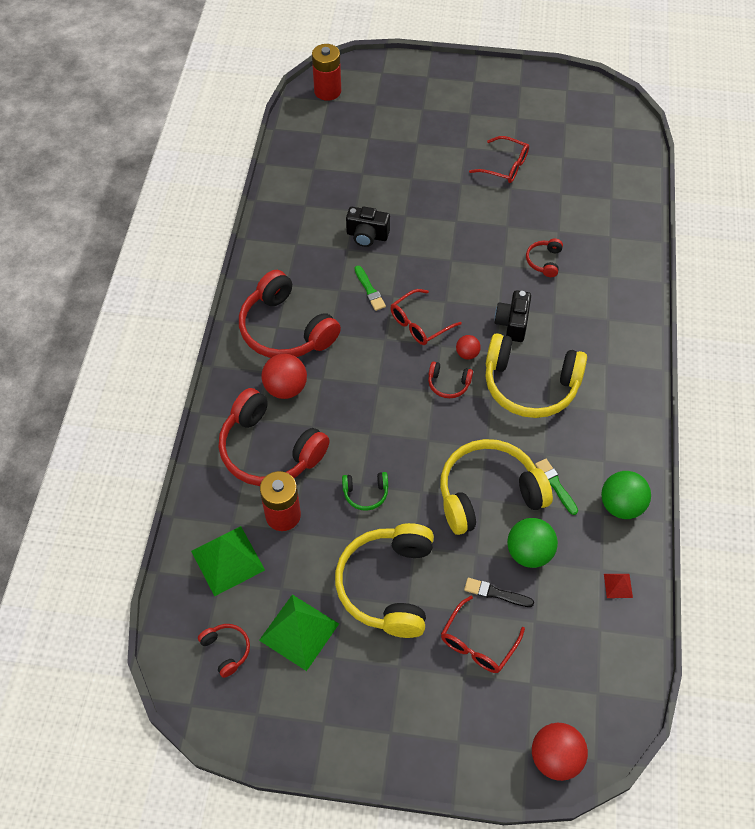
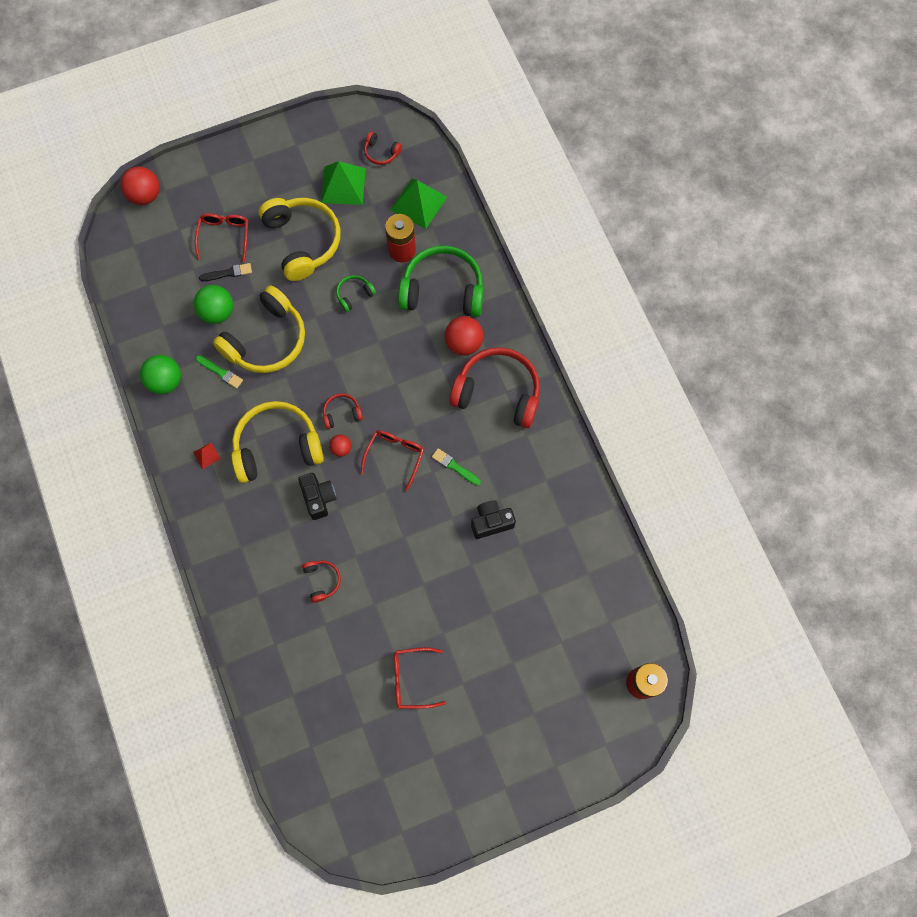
camera: 150 degrees right, 15 degrees up
(269, 450) = (442, 290): red headphones -> green headphones
(618, 585) = (146, 321): red pyramid -> red pyramid (206, 455)

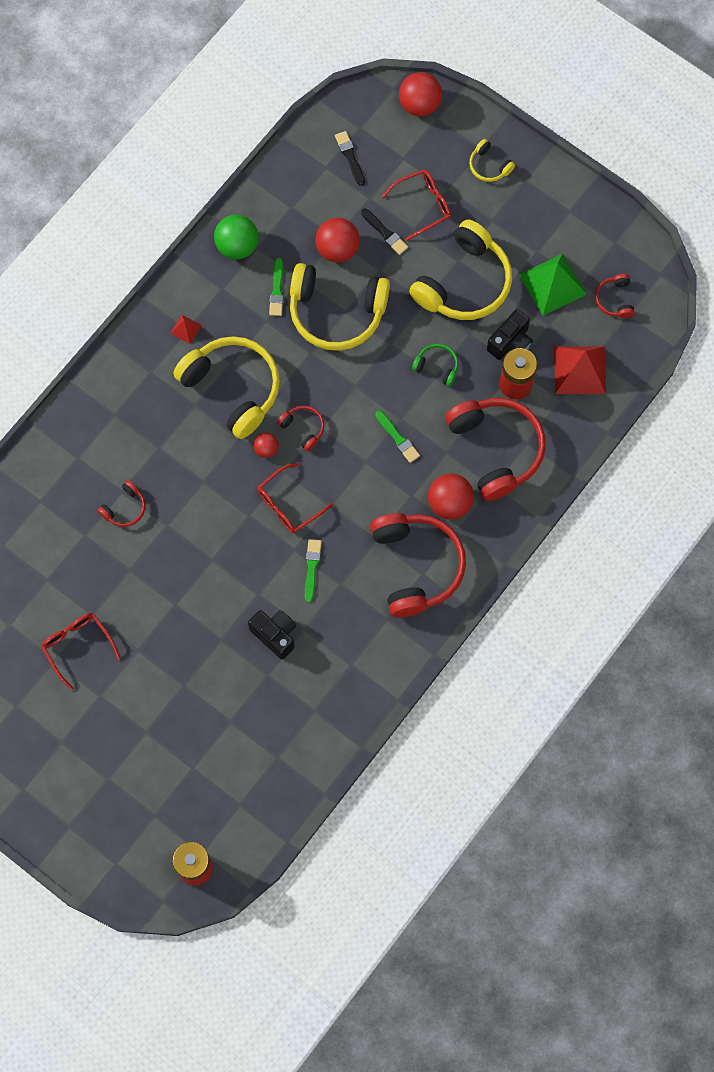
camera: 60 degrees right, 0 degrees up
(151, 264) = (350, 157): none -> black brush
(217, 312) = (337, 249): green ball -> red ball
(225, 176) = (489, 166): none -> yellow headphones
(319, 498) = (204, 457): black camera -> black camera (510, 342)
(392, 351) = (398, 438): none -> green brush
(395, 456) = (289, 504): red glasses -> red glasses turned 150 degrees clockwise
(418, 203) = (580, 370): green pyramid -> red pyramid
(442, 290) = (496, 449): green headphones -> red headphones

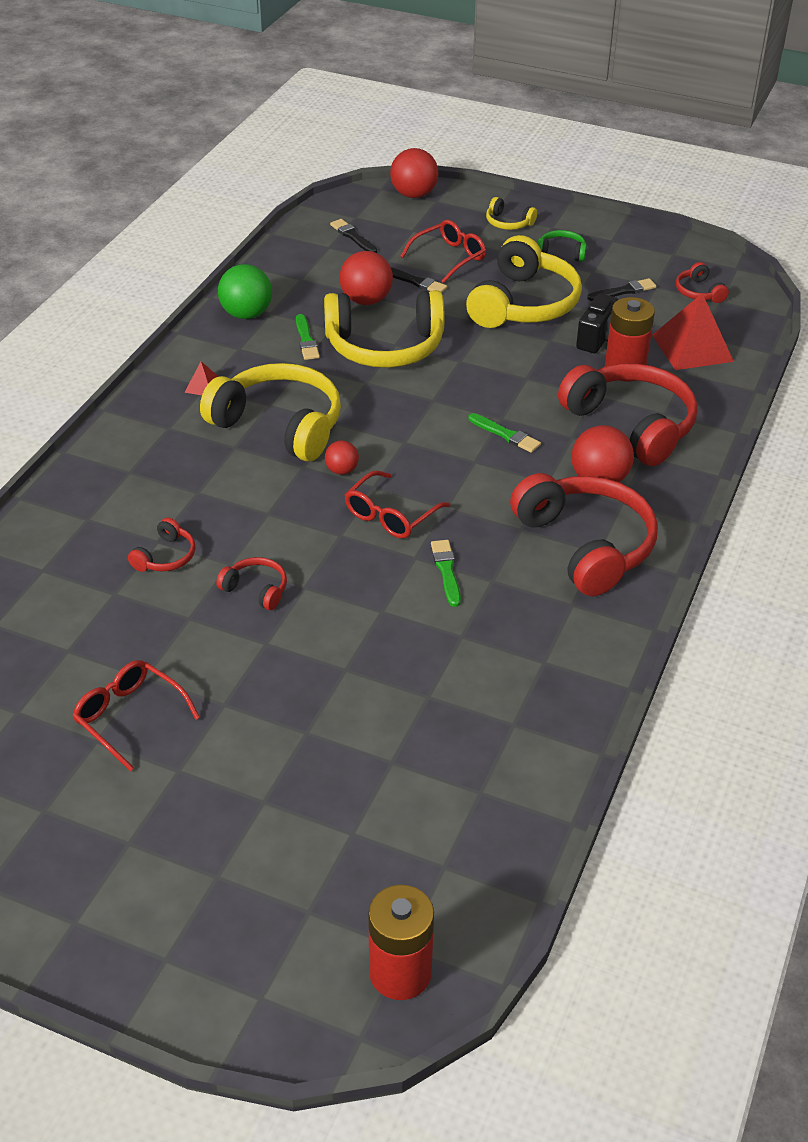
camera: 15 degrees left, 30 degrees down
(275, 635) = (422, 649): black camera -> none
(303, 428) = (382, 445): red headphones -> red headphones (256, 589)
(437, 366) = (524, 370): green headphones -> green headphones (561, 253)
(552, 284) = (623, 291): green pyramid -> black brush

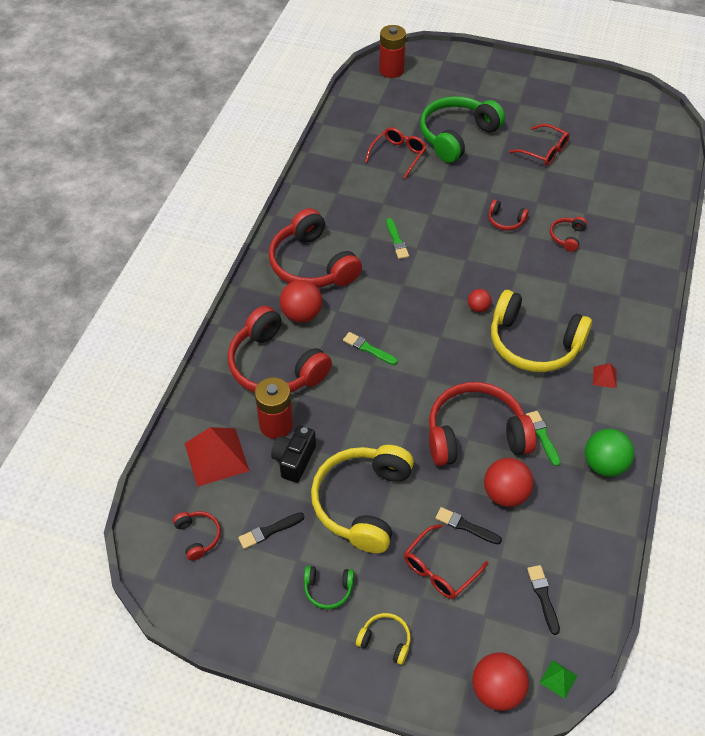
camera: 175 degrees right, 10 degrees up
(291, 766) = (457, 136): none -> green headphones
(353, 236) = (543, 597): black brush -> black brush turned 150 degrees counterclockwise
(358, 196) = (558, 679): none -> green pyramid
(385, 346) = (475, 434): yellow headphones -> red headphones
(390, 515) = (438, 276): red glasses -> red glasses (398, 155)

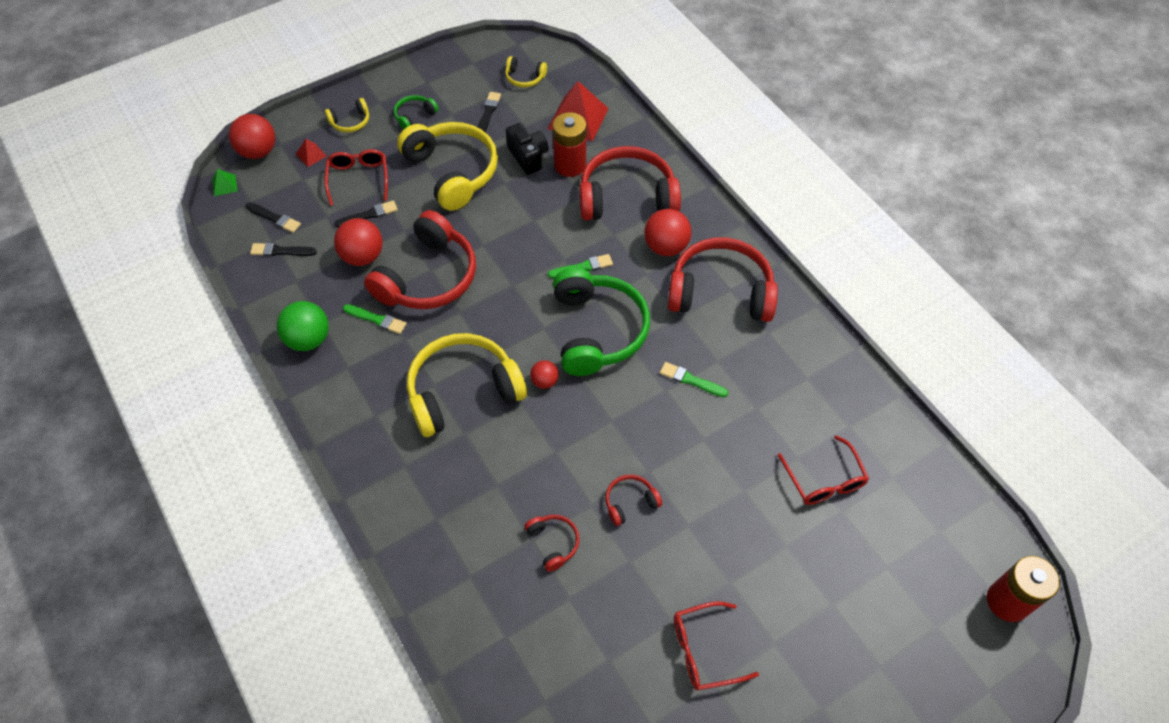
camera: 130 degrees right, 5 degrees up
(198, 536) = (524, 78): red headphones -> yellow headphones
(457, 136) = (811, 571): green headphones -> green headphones (597, 330)
(564, 558) = (281, 251): none -> black brush
(604, 377) = (373, 415): red pyramid -> red pyramid (311, 155)

